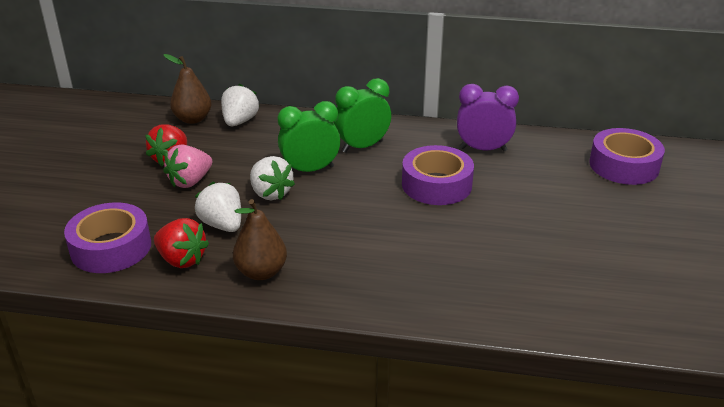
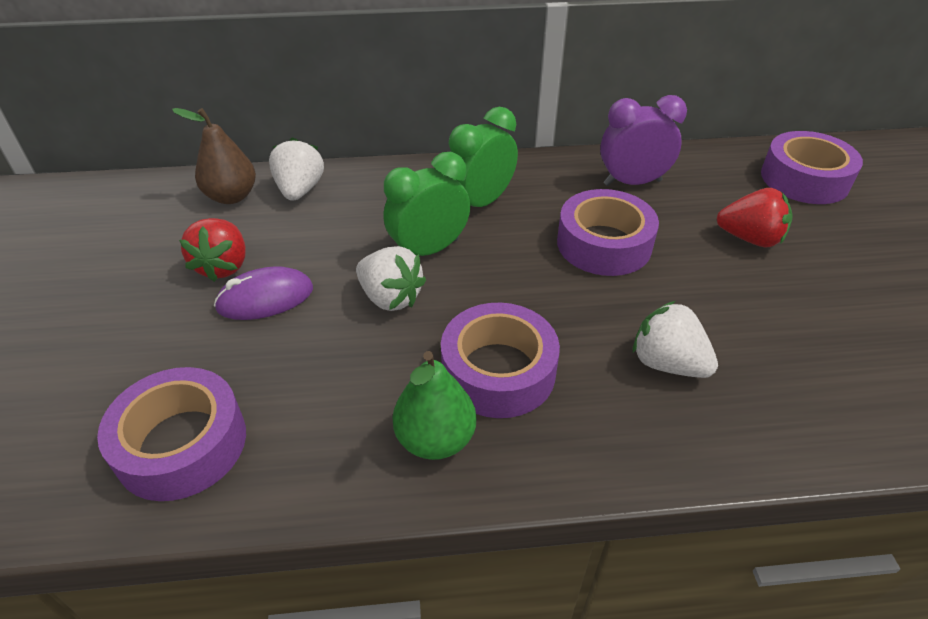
camera: 15 degrees left, 10 degrees up
(182, 260) = (304, 443): red strawberry -> red strawberry (750, 238)
(190, 181) = (265, 298): pink strawberry -> purple mouse
(222, 225) = (342, 365): white strawberry -> white strawberry (667, 363)
(261, 272) = (435, 439): brown pear -> green pear
(320, 244) = (498, 371): none -> purple tape

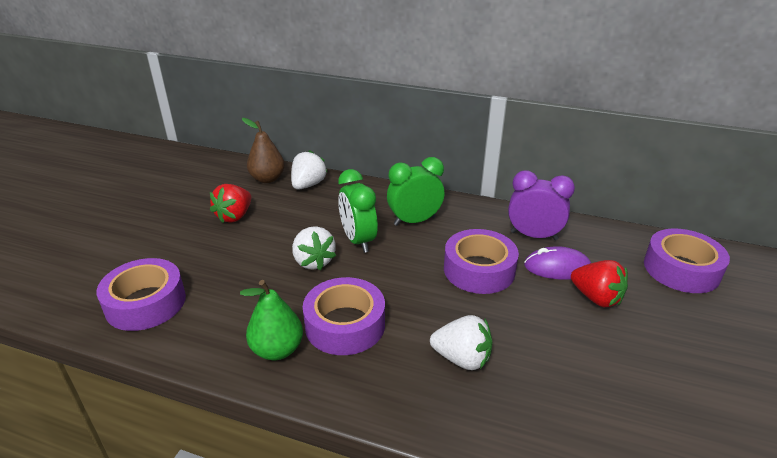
camera: 25 degrees right, 10 degrees down
(265, 298) = (243, 241): purple mouse -> purple mouse (557, 267)
(429, 250) = (358, 240): green clock -> green clock turned 105 degrees counterclockwise
(667, 363) = (462, 358): white strawberry -> white strawberry turned 135 degrees clockwise

